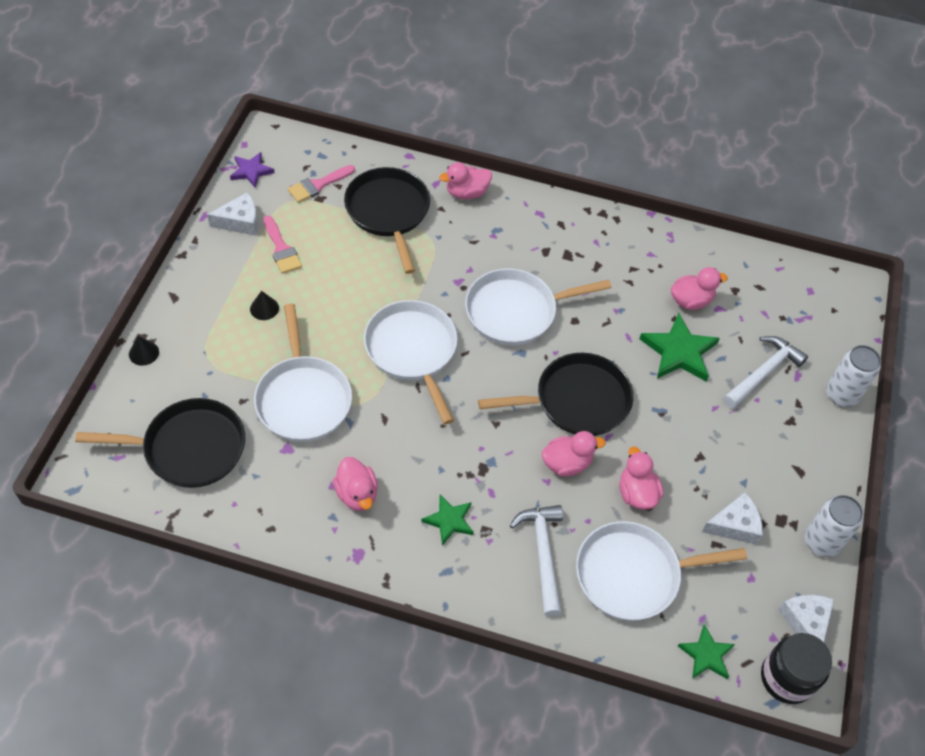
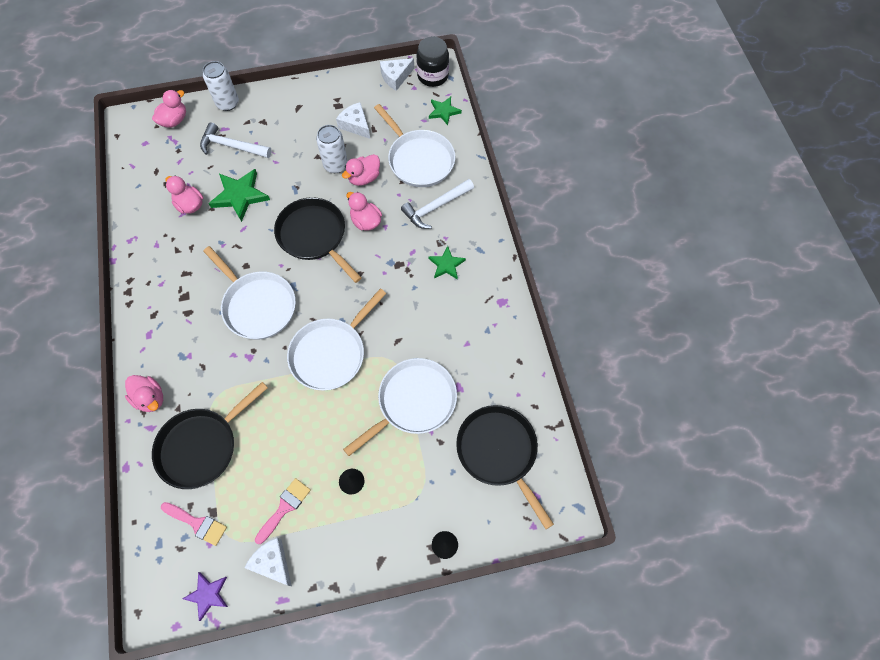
camera: 115 degrees left, 10 degrees up
(357, 494) = (463, 325): pink duck -> pink duck (174, 120)
(821, 542) = (341, 84): white can -> white can (335, 165)

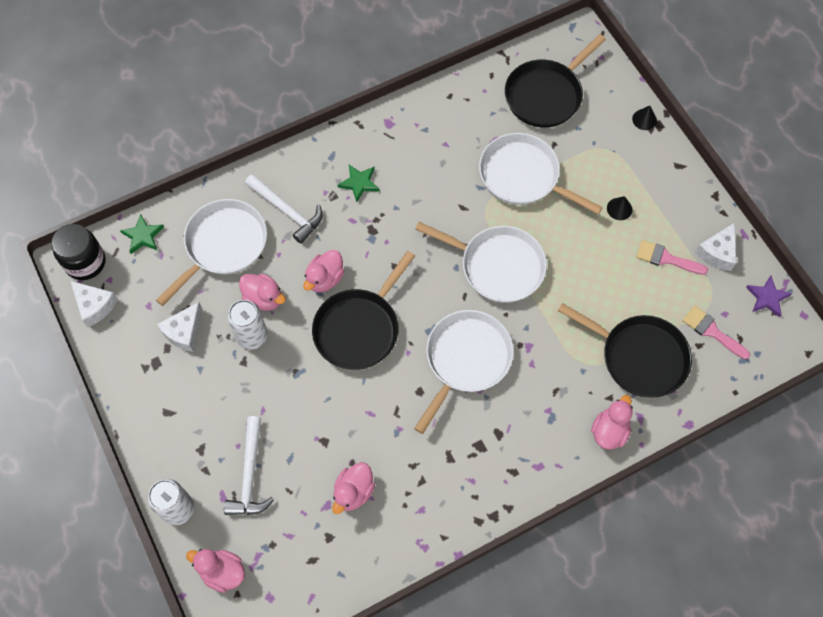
camera: 105 degrees left, 0 degrees up
(197, 523) = (712, 331): pink brush -> pink brush turned 60 degrees counterclockwise
(240, 196) = (324, 435): green star -> none

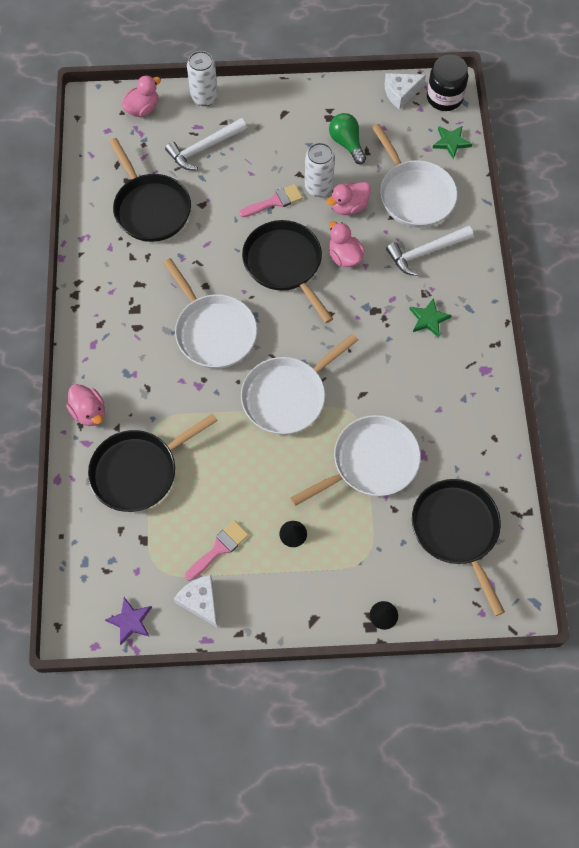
camera: 115 degrees right, 0 degrees up
(184, 332) = (347, 144): white cheese -> green light bulb
(250, 474) = (204, 148): white hammer -> white hammer turned 60 degrees counterclockwise
(353, 492) = (151, 209): pink duck -> black pan
(712, 331) = (126, 549): pink brush -> pink brush (275, 201)

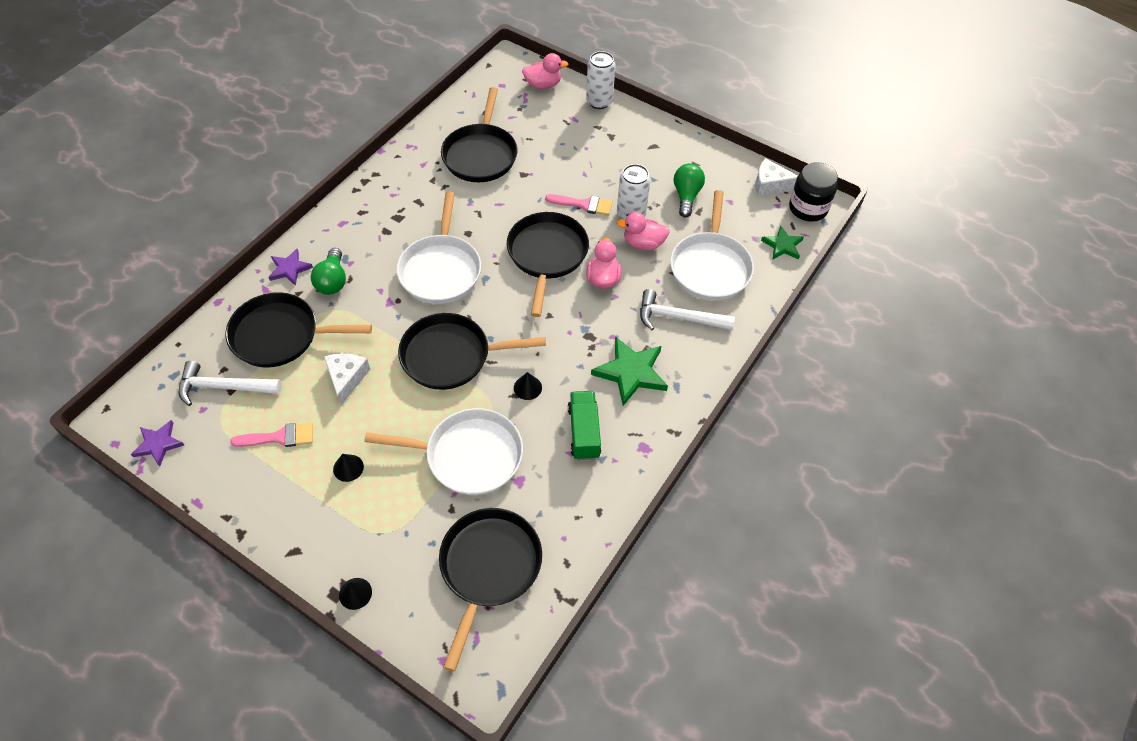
camera: 35 degrees right, 10 degrees down
(89, 412) = (290, 269): pink duck -> purple star
(135, 398) = (332, 281): none -> green light bulb
(200, 601) = (223, 468): white cheese -> white cheese (346, 378)
(204, 148) = (564, 136): white hammer -> white hammer (224, 387)
(287, 396) = (451, 356): white pan -> black pan
(366, 381) = (527, 387): none -> black cone
(428, 319) = (631, 372): green star -> green star, size x1.65
(435, 388) = (584, 432): none -> green truck

